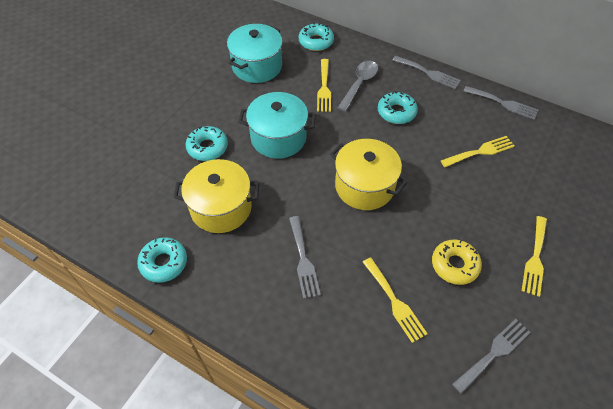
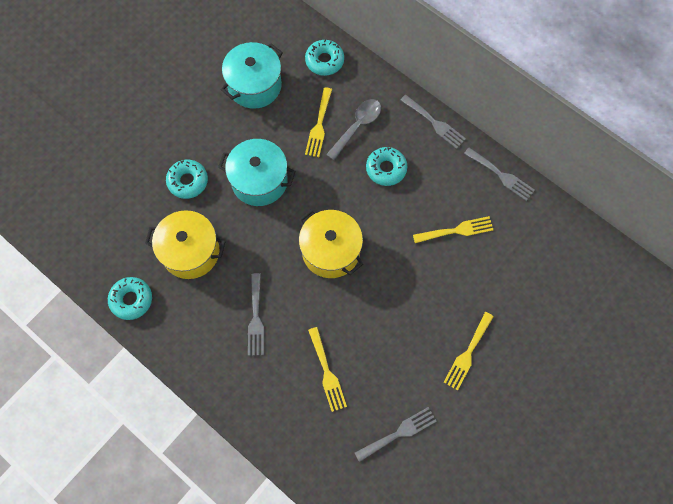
camera: 10 degrees right, 15 degrees up
(454, 265) = (391, 347): yellow donut -> none

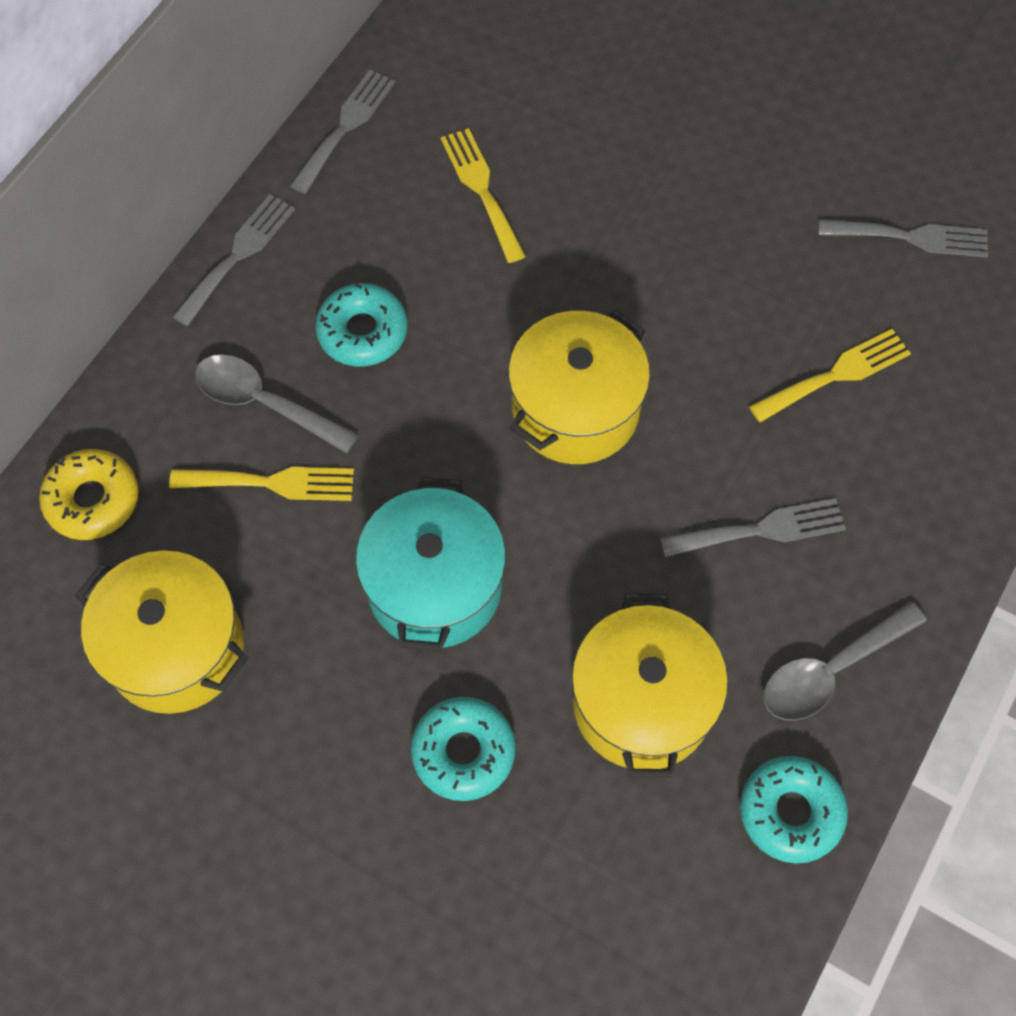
camera: 100 degrees left, 5 degrees down
(185, 332) = (831, 670): none -> grey spoon
(254, 85) = (176, 648): turquoise pot -> yellow pot
(324, 61) = (93, 500): turquoise donut -> yellow donut
(399, 433) = (911, 237): grey fork -> grey fork turned 135 degrees clockwise
(467, 354) = (729, 146): yellow fork -> none

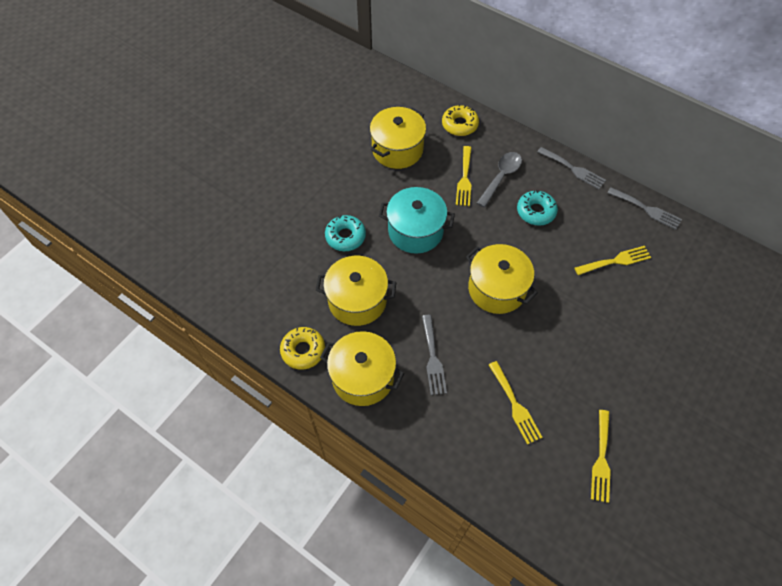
camera: 95 degrees right, 5 degrees down
(790, 812) = (303, 350): turquoise donut -> yellow donut
(831, 670) = (363, 377): grey spoon -> yellow pot
(911, 237) = (601, 459): grey fork -> yellow fork

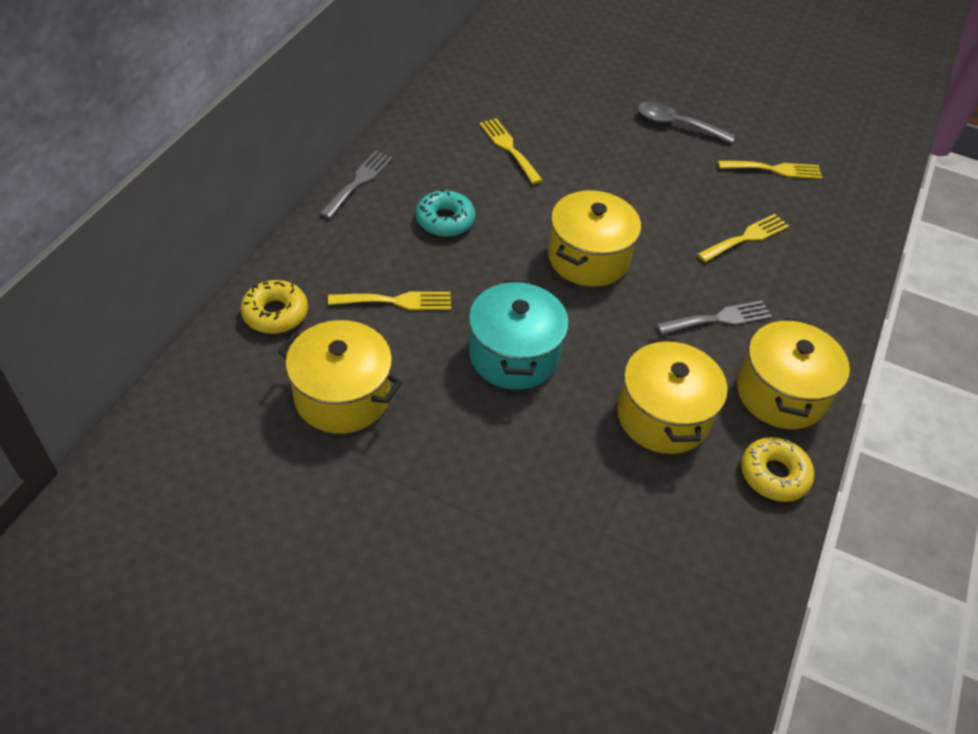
camera: 105 degrees left, 10 degrees down
(345, 236) = (549, 449): turquoise donut -> none
(501, 177) = (386, 258): grey spoon -> grey spoon (677, 125)
(647, 209) = (419, 118): grey fork -> none

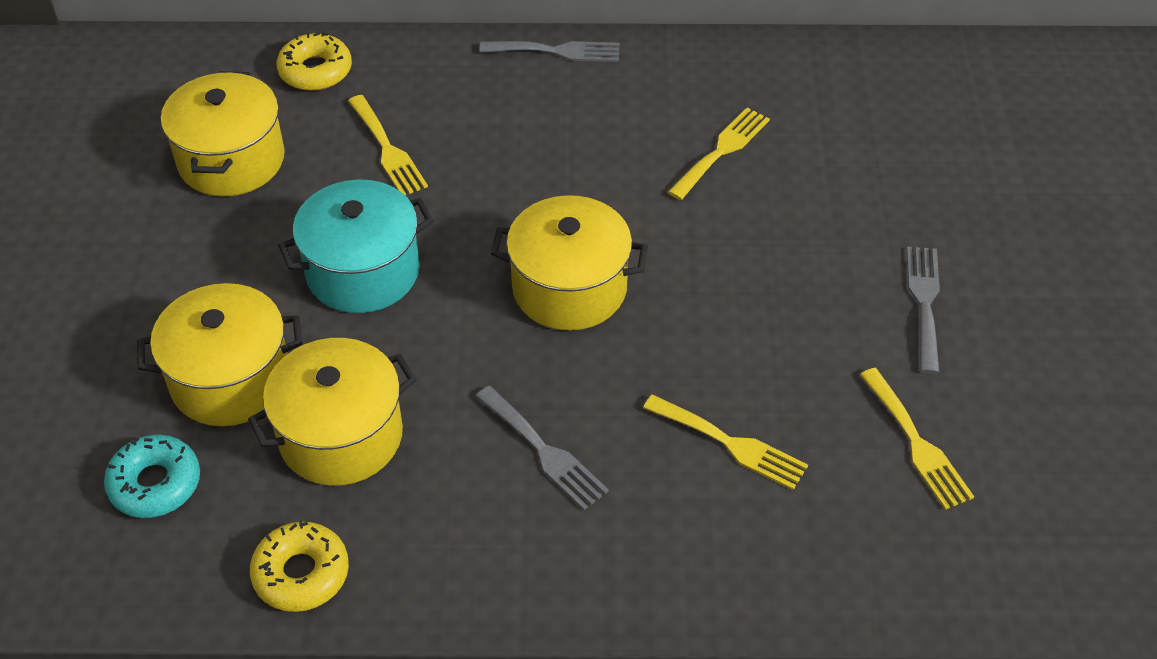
camera: 70 degrees right, 0 degrees up
(445, 220) = (544, 141): turquoise donut -> turquoise donut (155, 484)
(677, 125) = (924, 302): grey spoon -> grey fork
(781, 393) = (445, 552): yellow pot -> yellow pot (231, 379)

